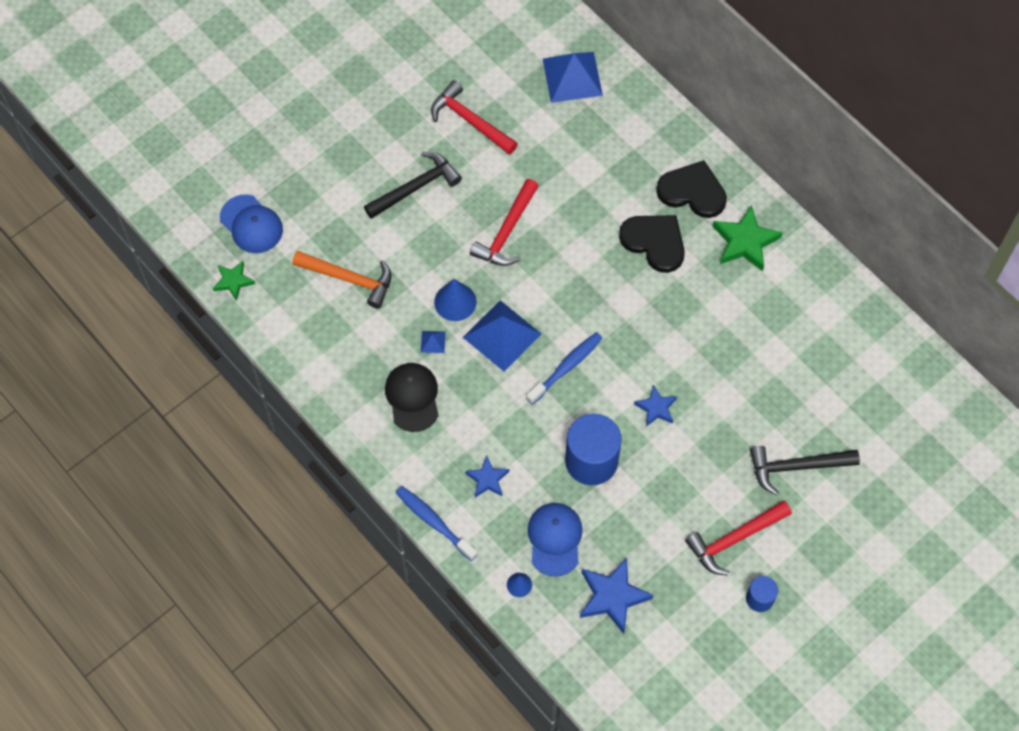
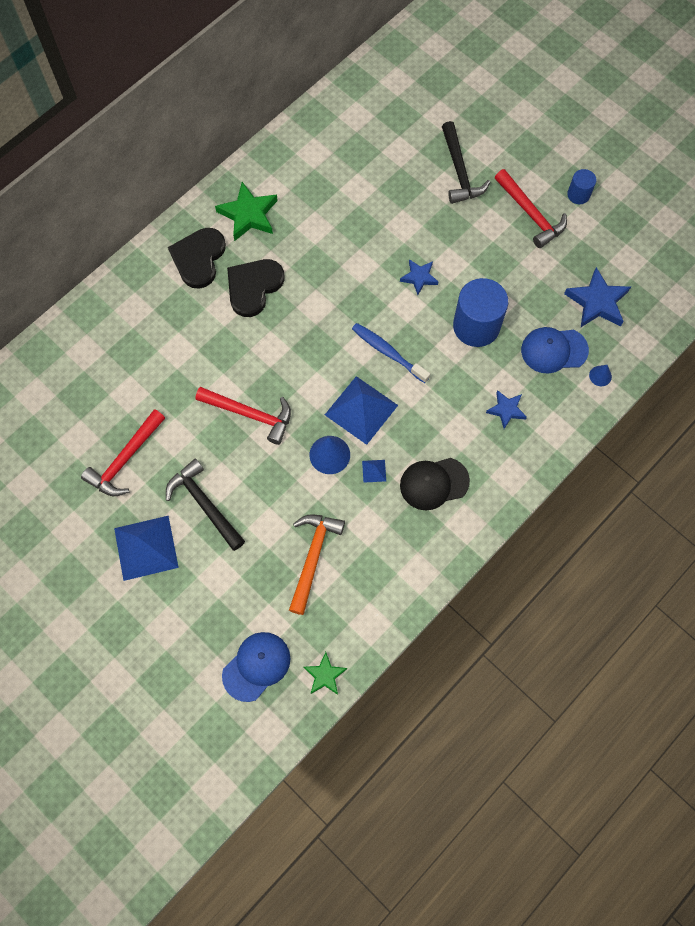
camera: 95 degrees left, 5 degrees up
(434, 522) = (554, 452): blue toothbrush -> none
(572, 76) = (72, 368): blue pyramid -> blue pyramid (146, 547)

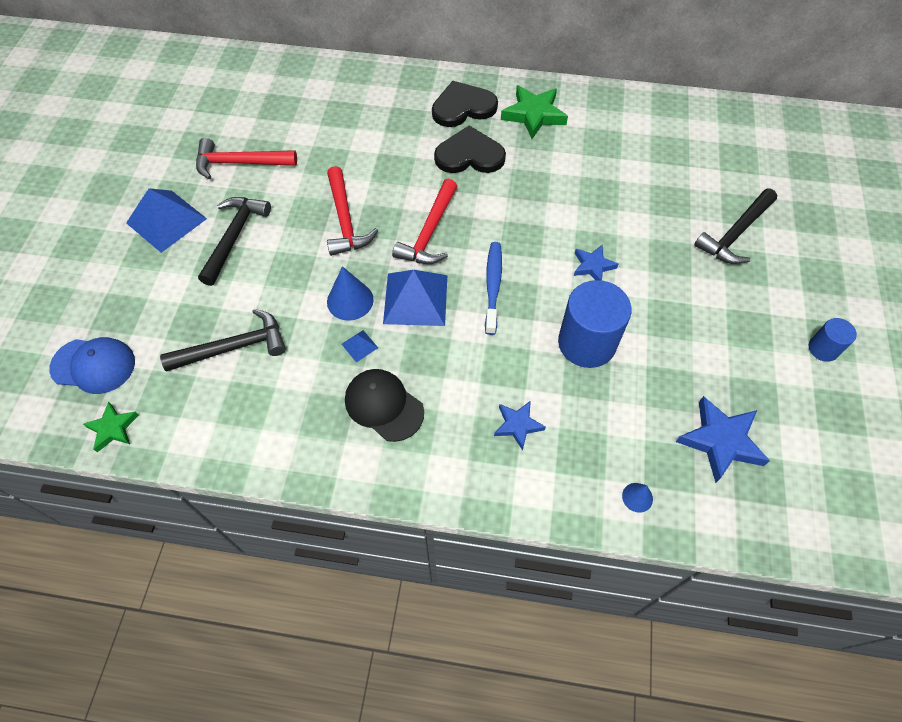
camera: 55 degrees right, 10 degrees down
(312, 558) = (233, 347): orange hammer -> black hammer
(530, 213) = (755, 318): red hammer -> red hammer (430, 232)
(554, 350) = (625, 431): blue cap -> none

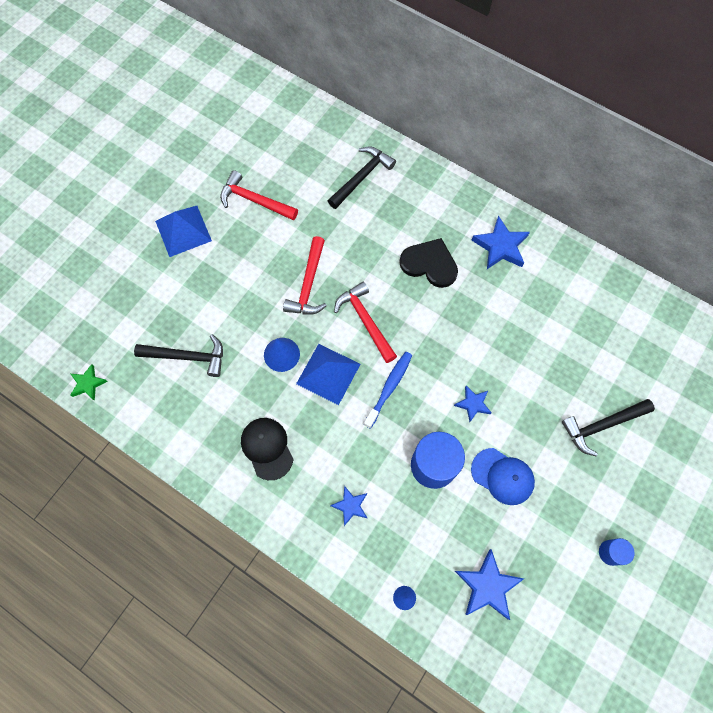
camera: 25 degrees right, 10 degrees up
(93, 365) = (93, 330): blue cap -> blue cap (502, 476)
(234, 237) = (224, 265): black hammer -> black hammer (361, 177)
(359, 346) = (272, 394): blue pyramid -> none
(430, 232) = (365, 321): red hammer -> red hammer turned 105 degrees clockwise
(463, 107) = (447, 216): black heart -> none
(533, 115) = (500, 246): green star -> blue star

